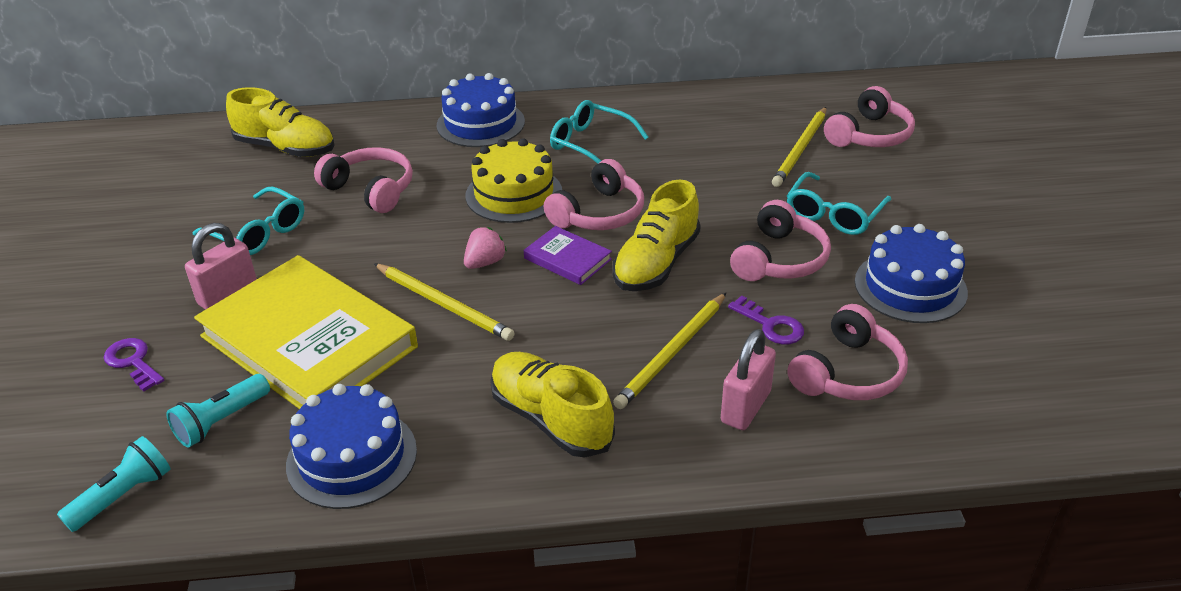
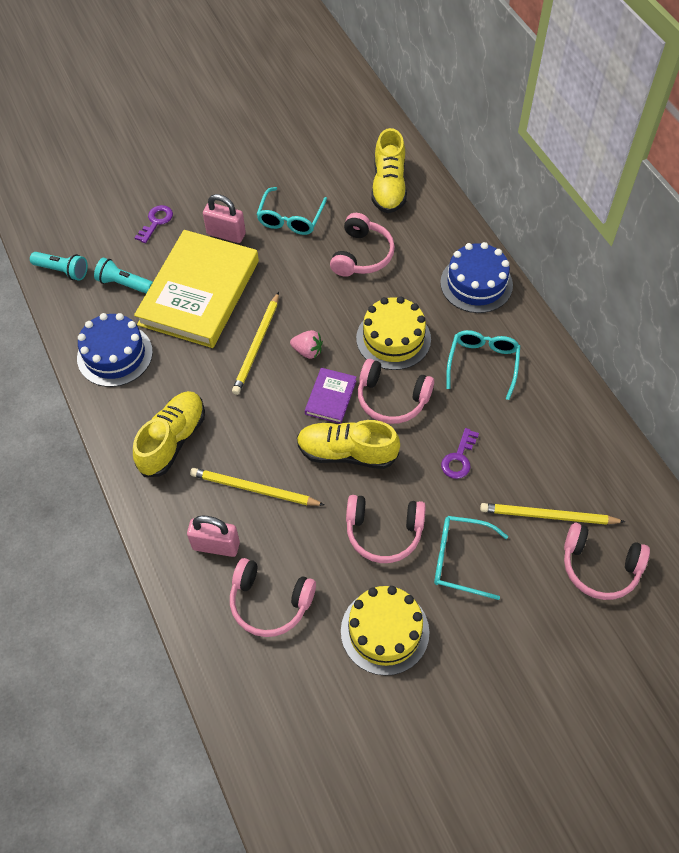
camera: 70 degrees right, 20 degrees up
(771, 325) = (304, 543): purple key -> purple key (459, 458)
(910, 287) = (384, 631): blue cake -> yellow cake

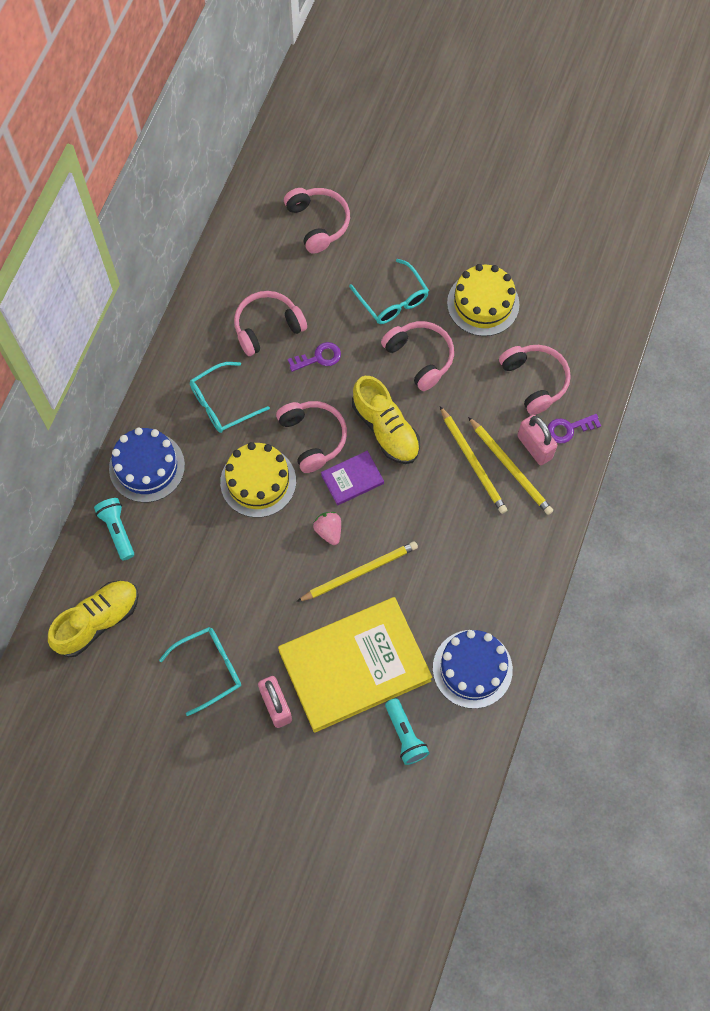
camera: 135 degrees left, 10 degrees up
(62, 271) = (443, 802): turquoise flashlight -> turquoise flashlight (117, 530)
(156, 222) = (319, 780): purple key -> purple key (568, 429)
(173, 440) = (494, 551): yellow shoe -> none
(362, 255) = (196, 576): pink headphones -> pink headphones (267, 327)
(548, 516) = (310, 275): yellow pencil -> yellow pencil (510, 468)

